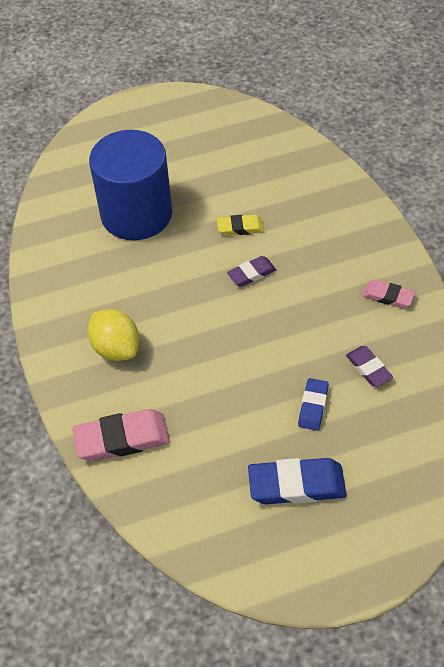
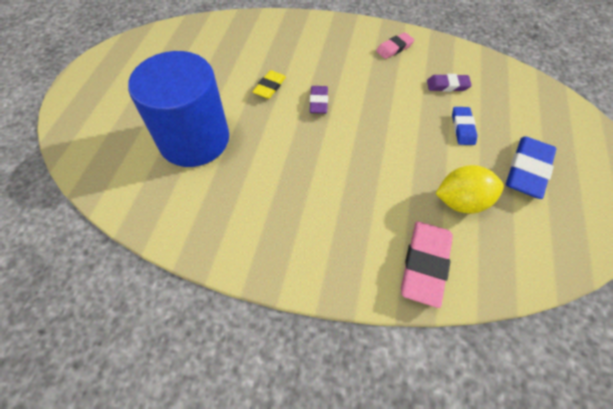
camera: 60 degrees left, 5 degrees up
(116, 348) = (324, 222): yellow lemon -> yellow lemon (461, 201)
(313, 406) = (463, 128): blue eraser -> blue eraser turned 45 degrees clockwise

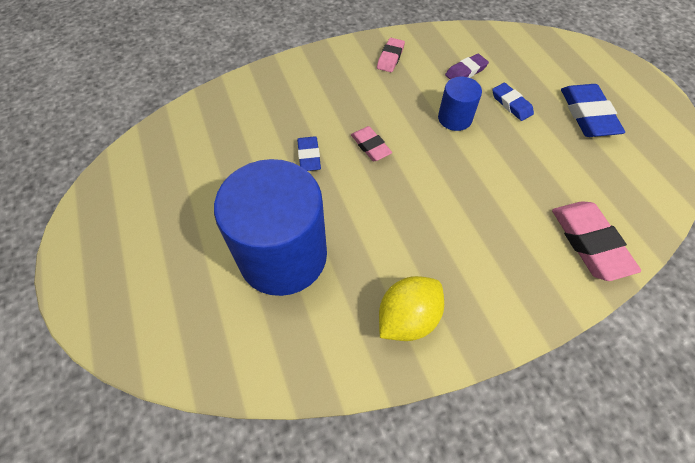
camera: 35 degrees left, 0 degrees up
(269, 87) = (309, 156): yellow eraser -> blue eraser
(318, 102) = (370, 146): purple eraser -> pink eraser
(403, 115) = (454, 118): none -> blue cylinder
(461, 201) = (567, 170): yellow lemon -> yellow lemon (407, 318)

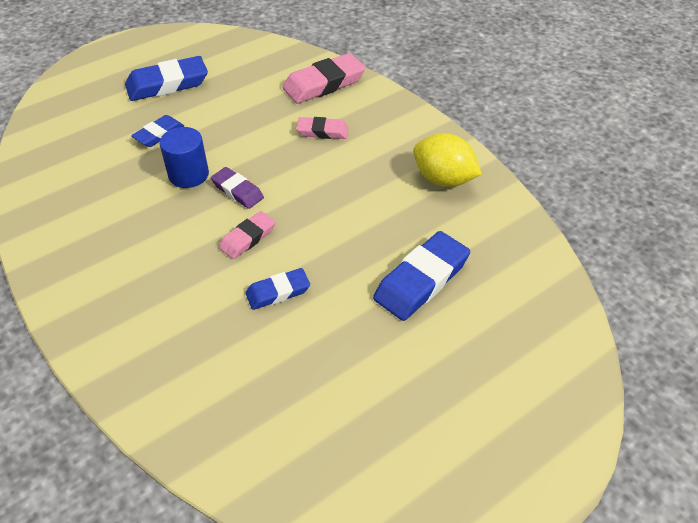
camera: 105 degrees left, 10 degrees down
(283, 255) = (421, 280): blue cylinder -> blue eraser
(390, 58) = (79, 246): pink eraser -> pink eraser (322, 131)
(466, 71) = (104, 173): purple eraser -> purple eraser (237, 191)

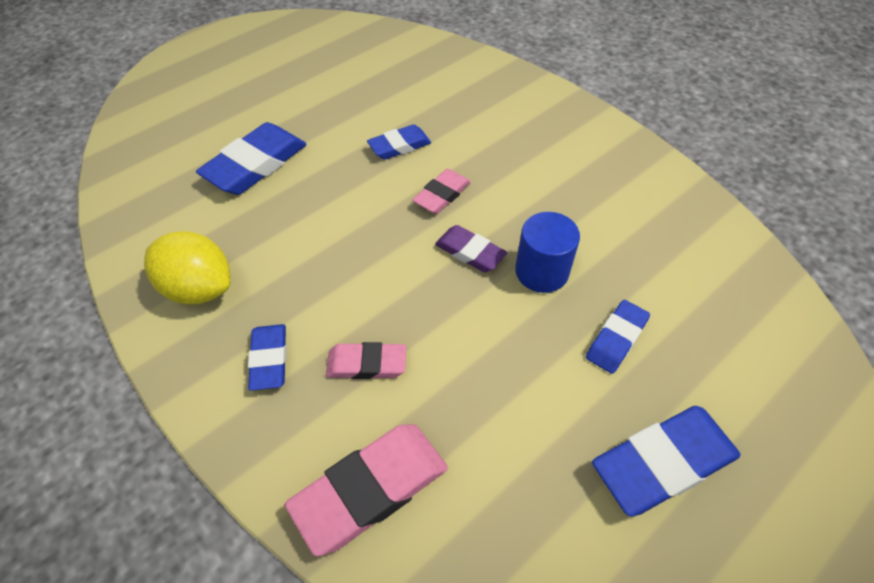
camera: 175 degrees right, 5 degrees up
(385, 137) = (269, 359): none -> blue eraser

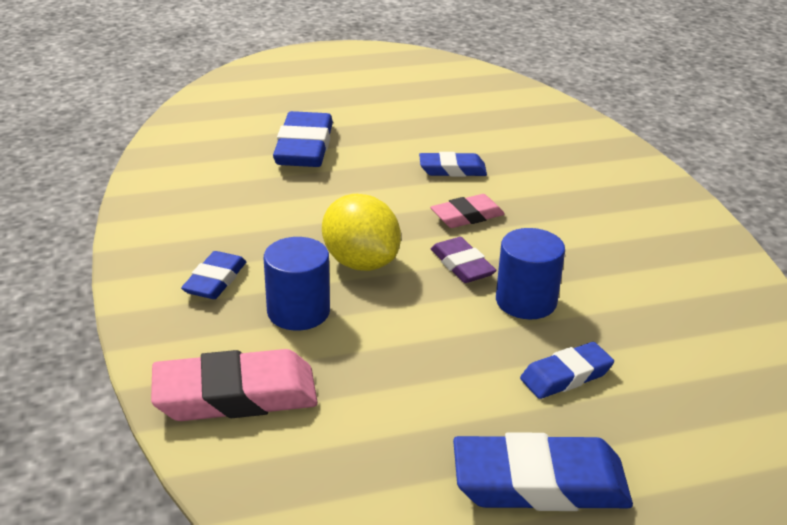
camera: 25 degrees right, 20 degrees down
(198, 288) = (191, 216): yellow lemon -> yellow lemon (360, 262)
(255, 164) = (304, 147): blue eraser -> blue eraser turned 60 degrees counterclockwise
(366, 364) = (298, 312): pink eraser -> blue cylinder

